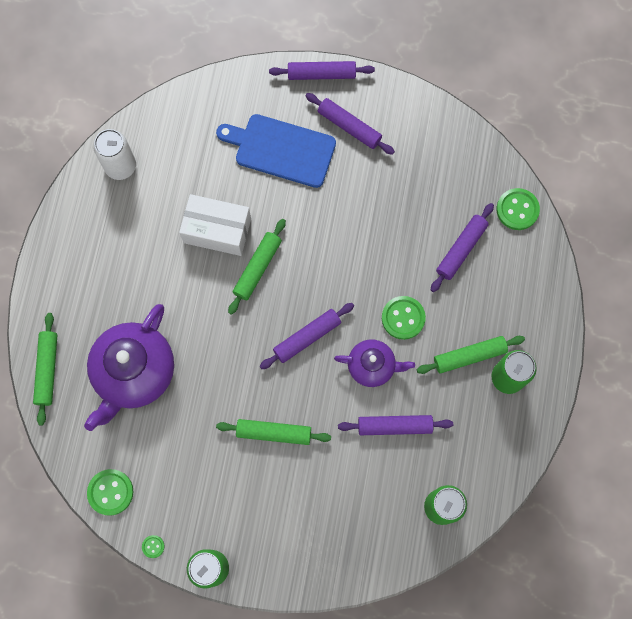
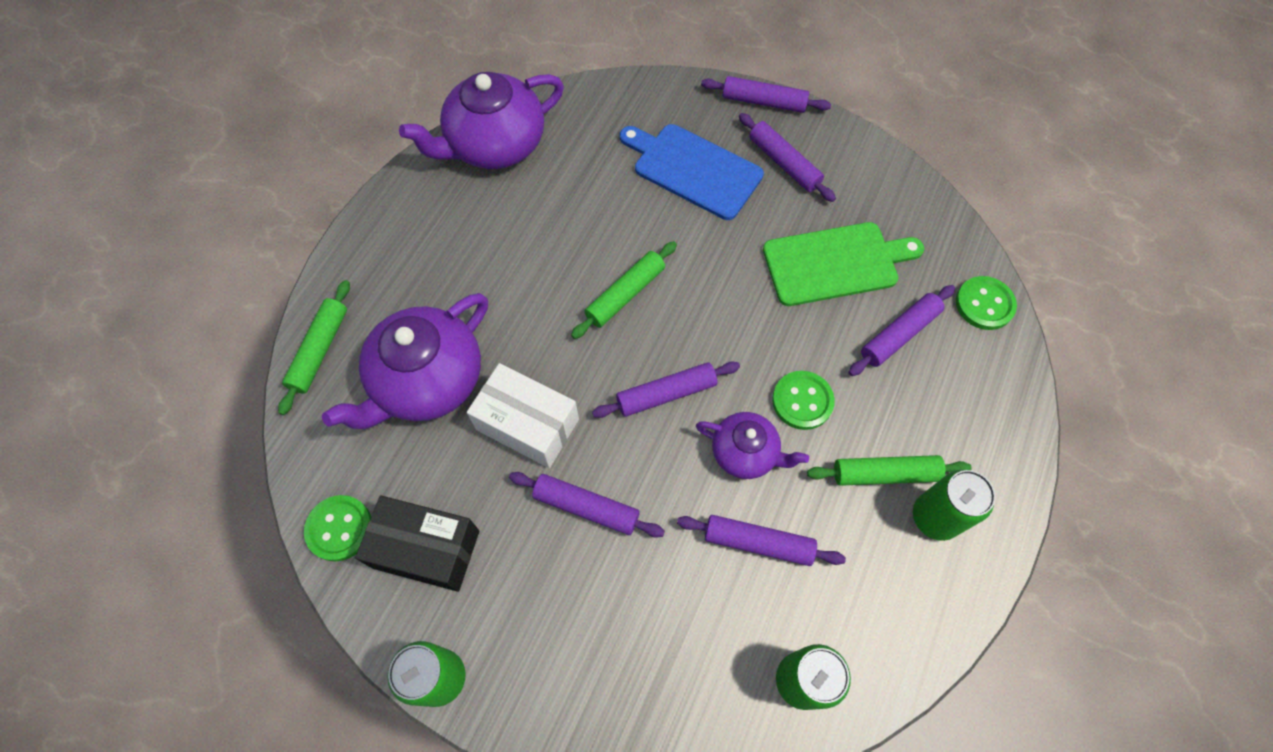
camera: 15 degrees right, 10 degrees down
(120, 166) = (495, 145): white can -> purple teapot
(153, 546) = (369, 621): green button -> none
(174, 490) = (426, 549): none -> black box
(217, 230) = (588, 239): white box -> white box (527, 424)
(274, 432) = (586, 507): green rolling pin -> purple rolling pin
(405, 203) = (835, 263): none -> green cutting board

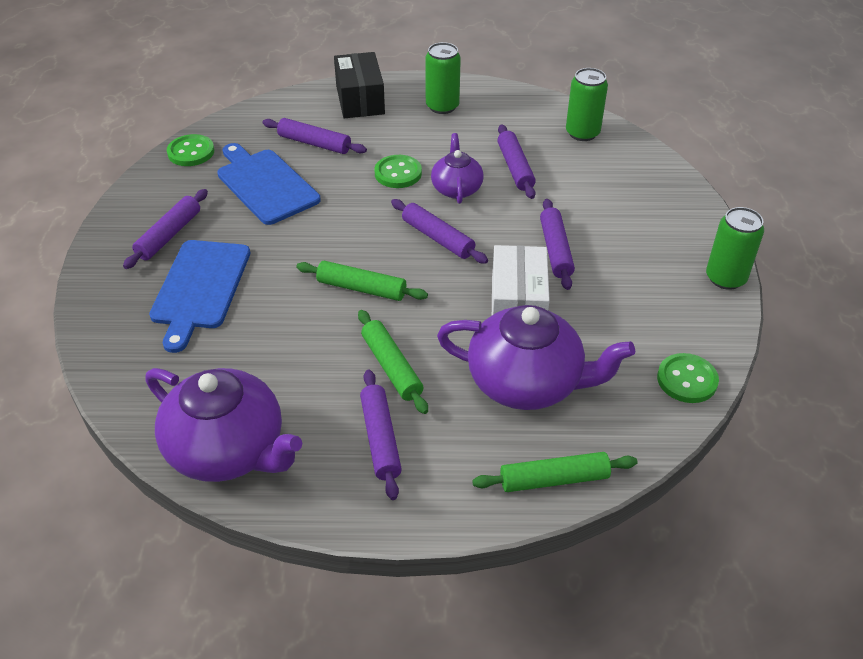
camera: 115 degrees left, 20 degrees down
(426, 549) = (656, 321): black box -> black box (360, 100)
(763, 102) = (94, 266): purple rolling pin -> purple rolling pin (380, 439)
(835, 263) = (265, 184): green cutting board -> blue cutting board
(885, 473) = (427, 129): green rolling pin -> green rolling pin (391, 367)
(984, 304) = (266, 113): green button -> green button (191, 152)

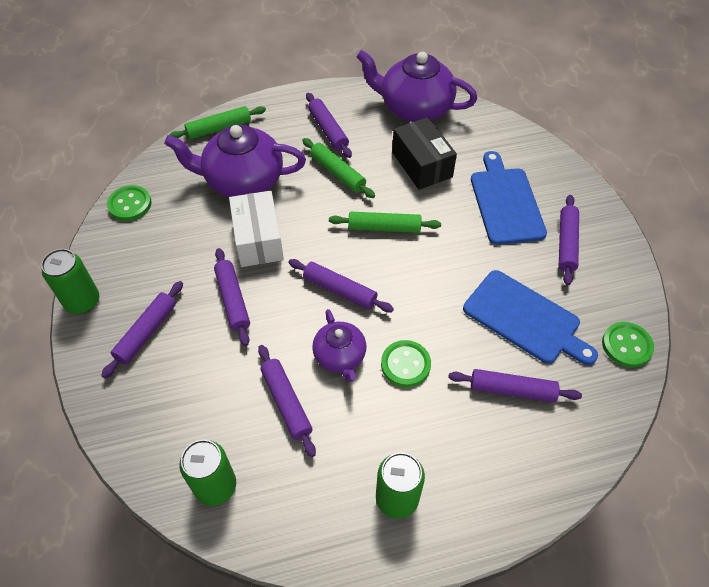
camera: 165 degrees right, 10 degrees up
(360, 100) = (502, 486): black box -> black box (421, 165)
(649, 238) = (146, 332): none -> purple rolling pin

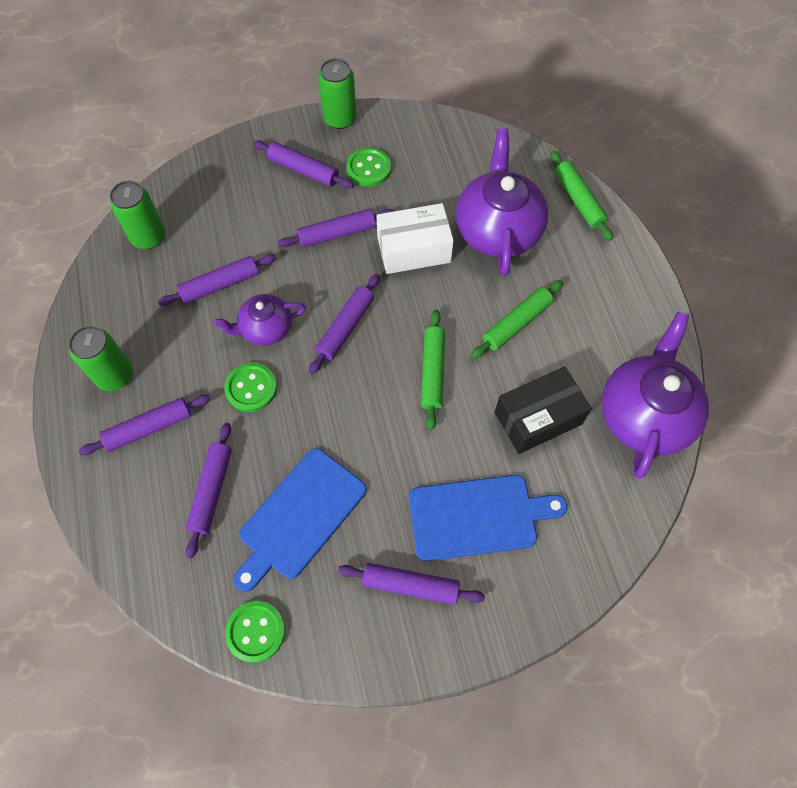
camera: 90 degrees right, 10 degrees up
(130, 204) = (458, 136): green button -> green button (368, 168)
(328, 130) = (589, 312): purple rolling pin -> purple rolling pin (149, 428)

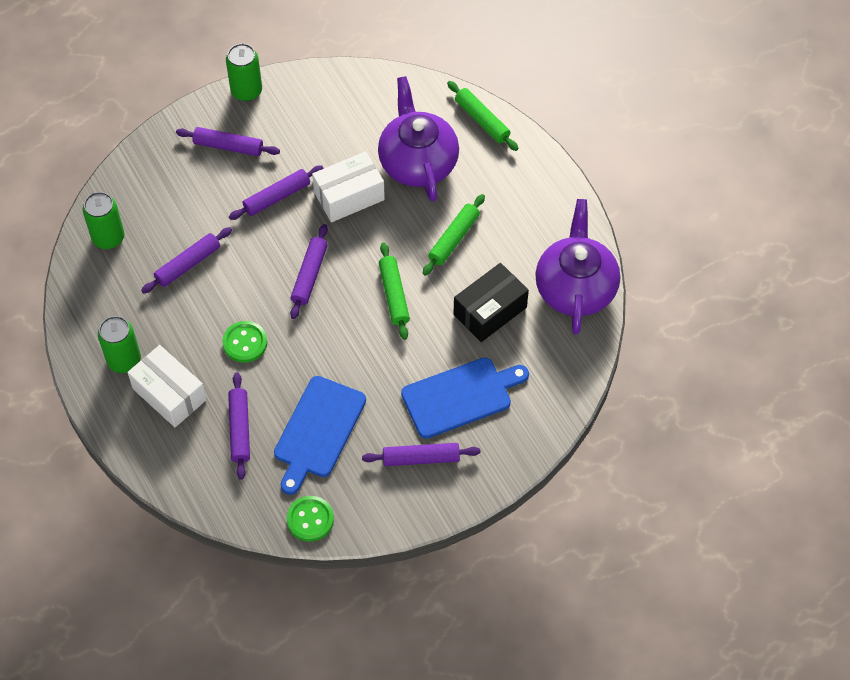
camera: 15 degrees left, 5 degrees down
(149, 428) = (169, 394): purple rolling pin -> white box
(265, 328) = (240, 292): purple teapot -> none
(368, 168) = (287, 132): green button -> none

